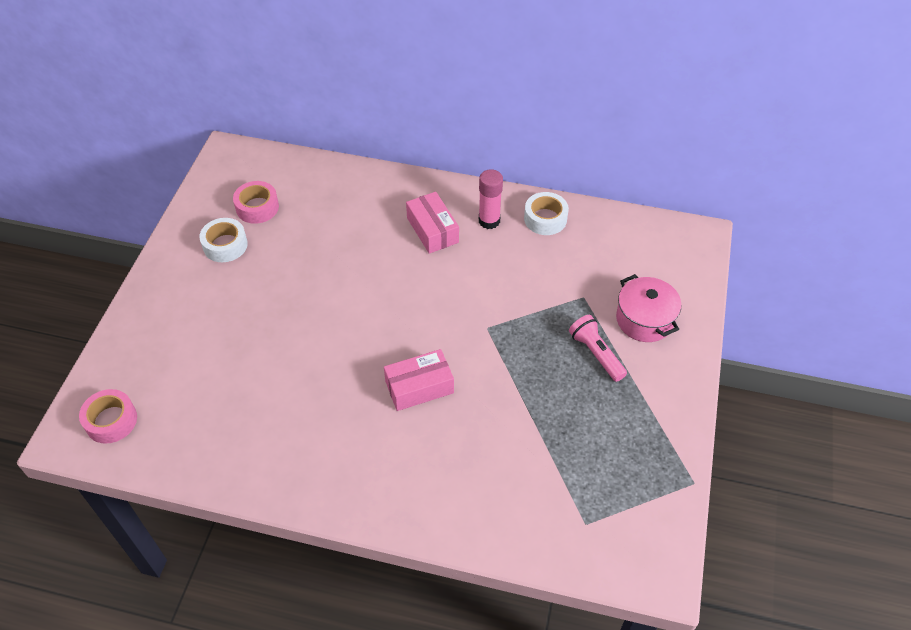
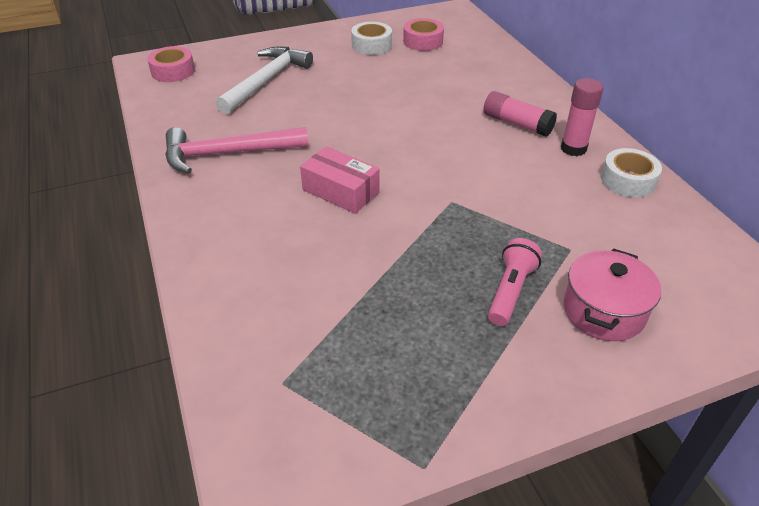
camera: 55 degrees right, 10 degrees down
(208, 354) = (266, 81): none -> white hammer
(301, 439) = (228, 154): none -> pink hammer
(432, 230) = (517, 124): pink box -> pink glue stick

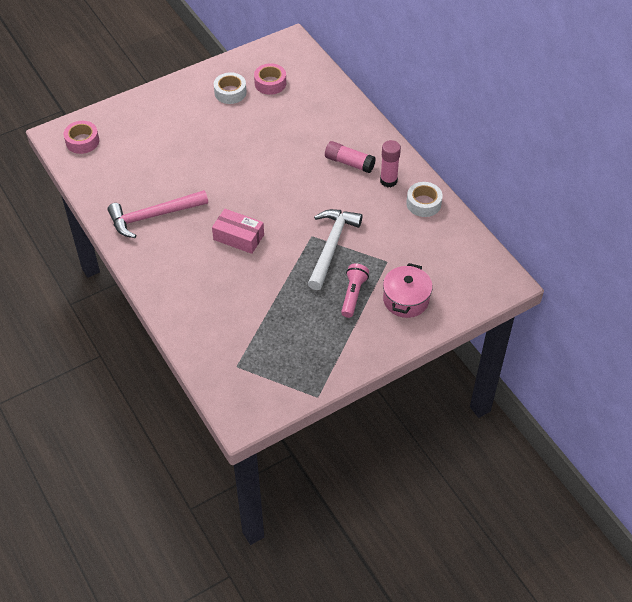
camera: 10 degrees left, 10 degrees up
(266, 81) = (158, 143): white hammer -> white hammer (331, 246)

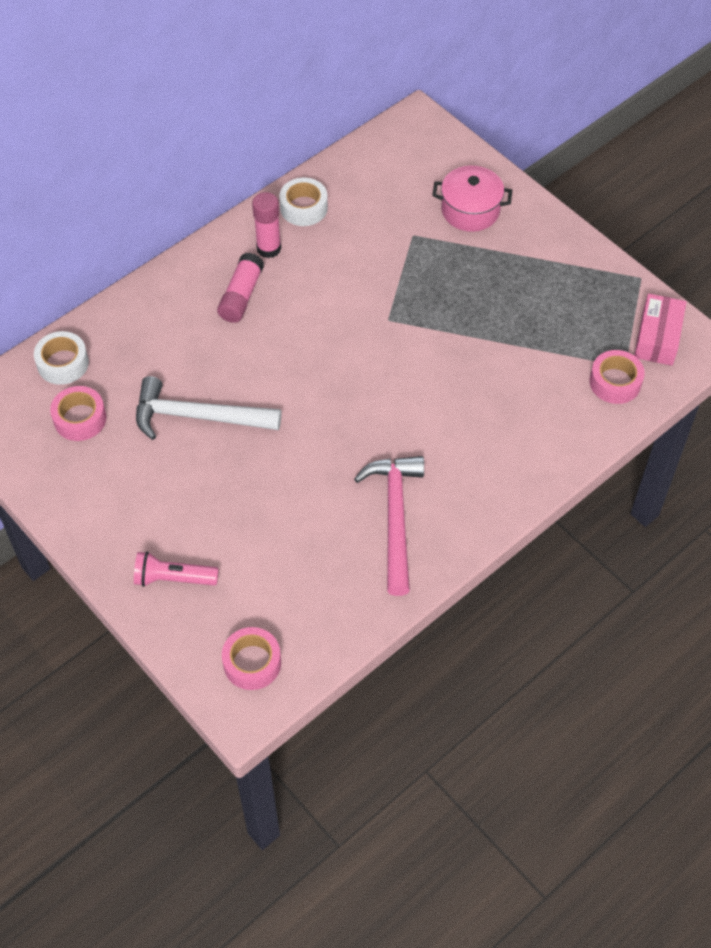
camera: 100 degrees left, 5 degrees up
(153, 216) = (395, 518): pink hammer -> pink hammer turned 150 degrees counterclockwise
(223, 356) = (615, 382): none -> pink tape
(230, 92) = (107, 470): white tape -> white tape (63, 363)
(238, 237) = (410, 402): pink box -> pink box (657, 338)
(331, 246) = (401, 295): white hammer -> white hammer (198, 416)
(353, 294) = (477, 263): pink flashlight -> pink flashlight (173, 578)

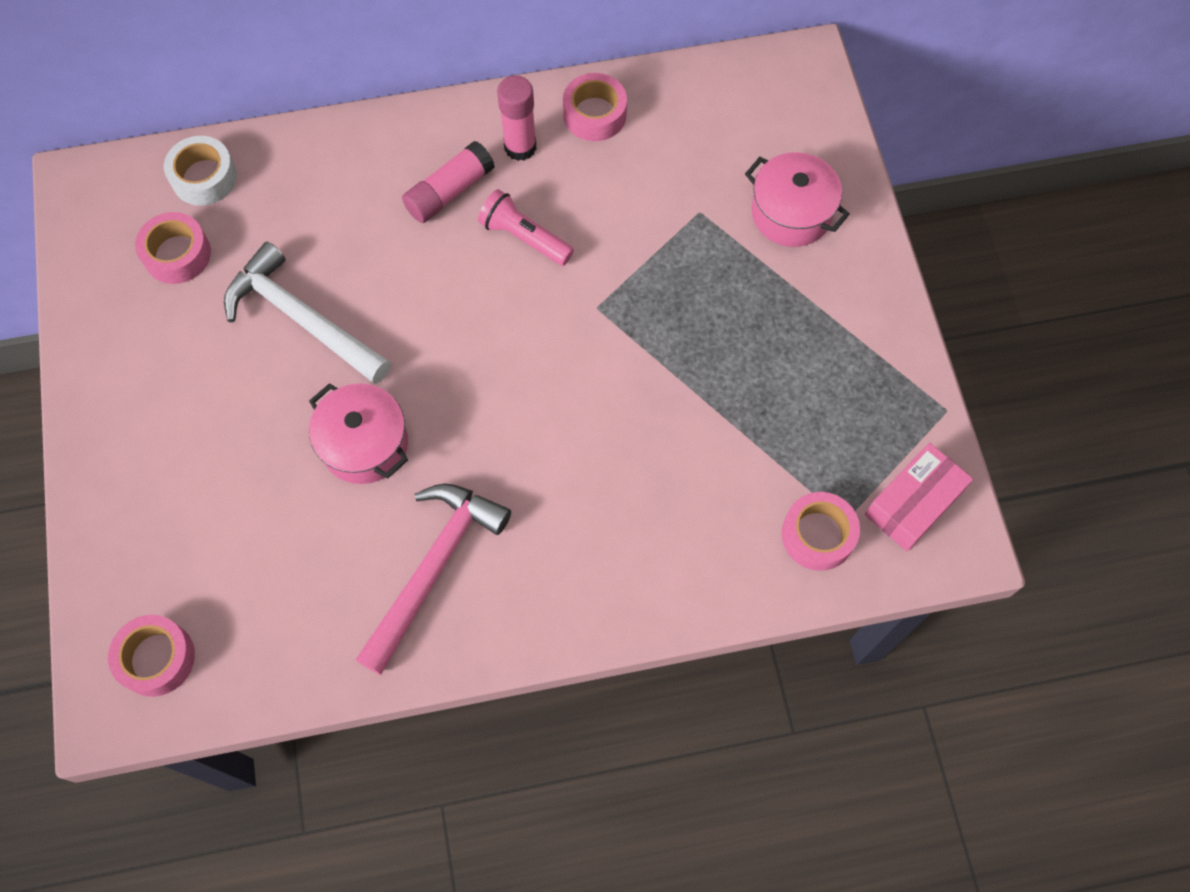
camera: 30 degrees right, 10 degrees up
(173, 578) = (143, 504): pink flashlight -> pink flashlight (524, 237)
(296, 470) = (365, 444): none -> pink pot
(303, 208) = (594, 114): white tape -> pink tape

